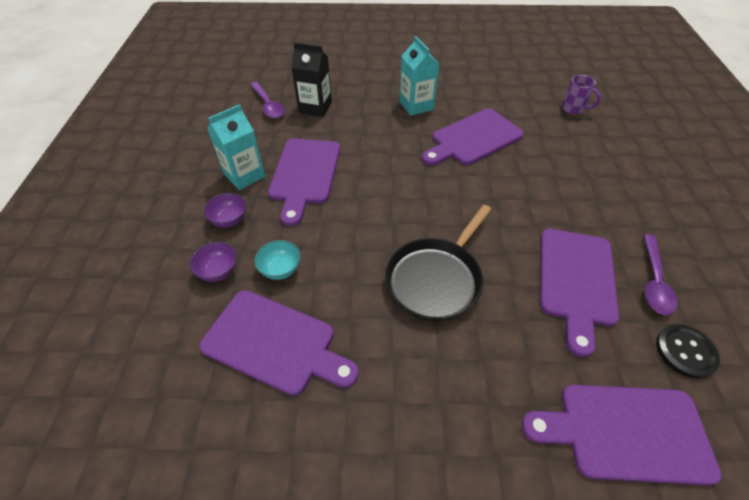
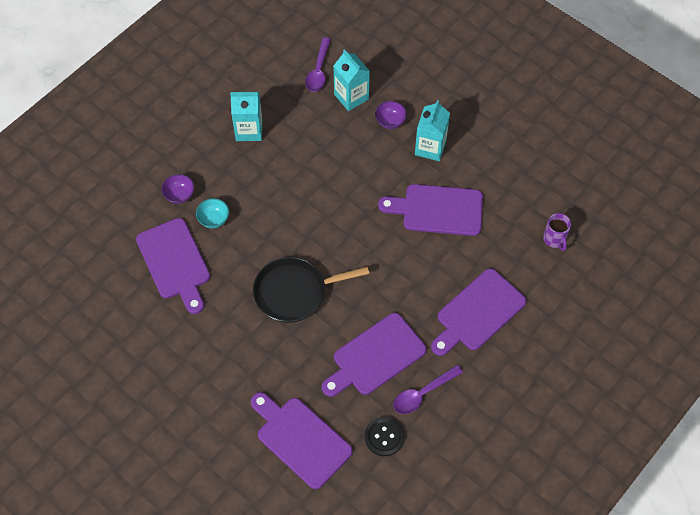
camera: 40 degrees right, 10 degrees up
(229, 219) = (212, 161): purple bowl -> purple bowl (390, 121)
(305, 174) = (288, 157): purple cutting board -> purple cutting board (478, 312)
(315, 107) = (351, 97): black carton -> turquoise carton

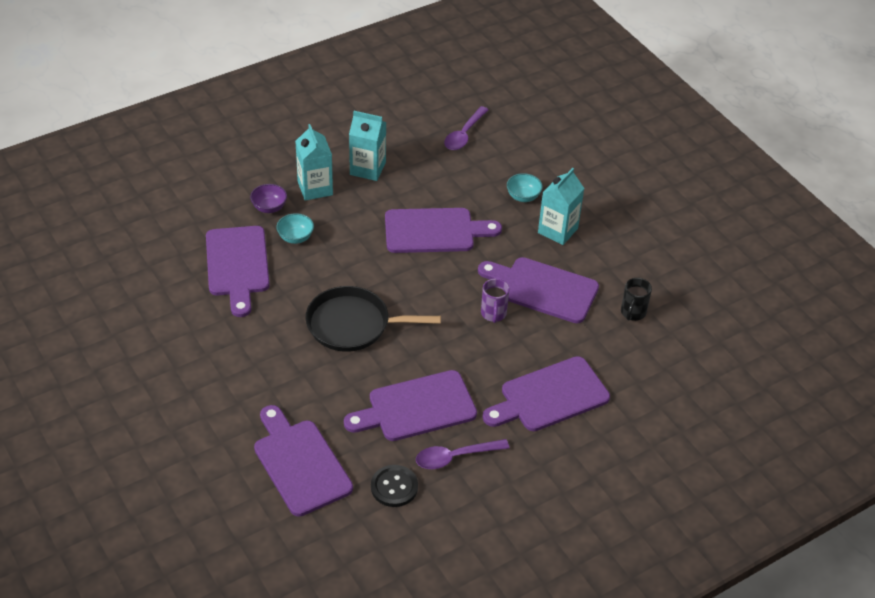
camera: 15 degrees right, 15 degrees down
(328, 178) = (434, 231): none -> purple cutting board
(351, 97) = (490, 165): turquoise carton -> turquoise carton (315, 188)
(390, 121) = (523, 197): purple bowl -> turquoise bowl
(517, 212) = (633, 313): none -> black mug
(554, 239) = (666, 349): purple mug -> purple mug (493, 314)

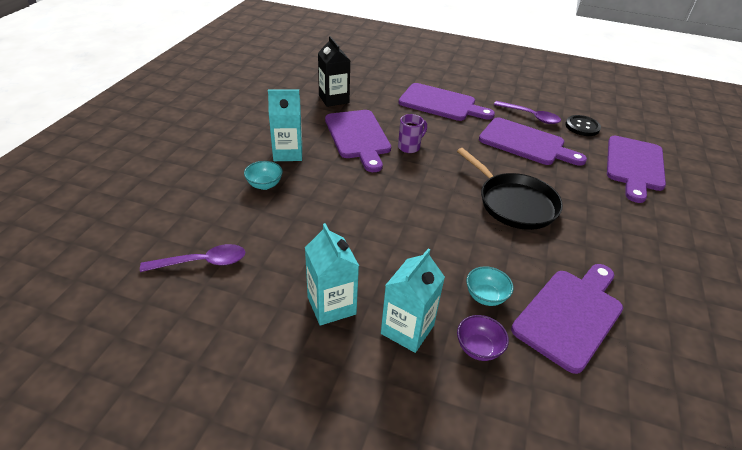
camera: 130 degrees left, 5 degrees down
(434, 231) = (365, 213): purple cutting board -> none
(633, 313) = (334, 99): black mug -> black carton

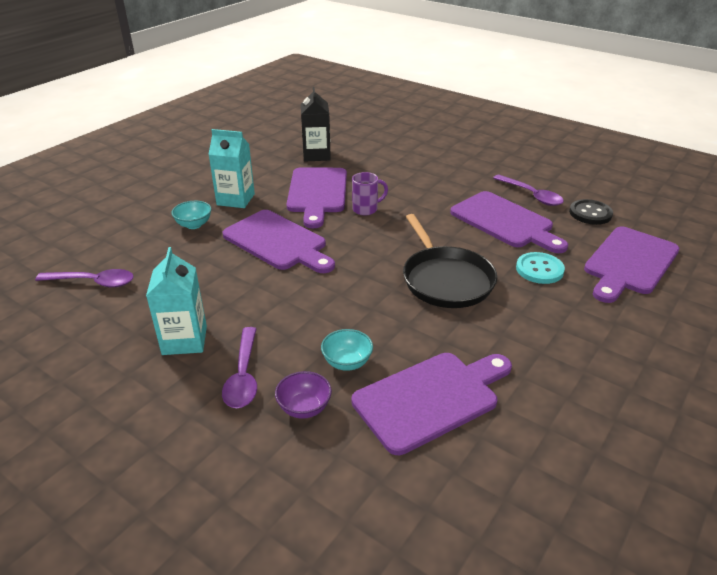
camera: 20 degrees right, 5 degrees down
(407, 329) = (243, 376): turquoise carton -> purple spoon
(441, 103) = (432, 171): purple cutting board -> purple cutting board (278, 242)
(577, 182) = (539, 269): none -> turquoise button

